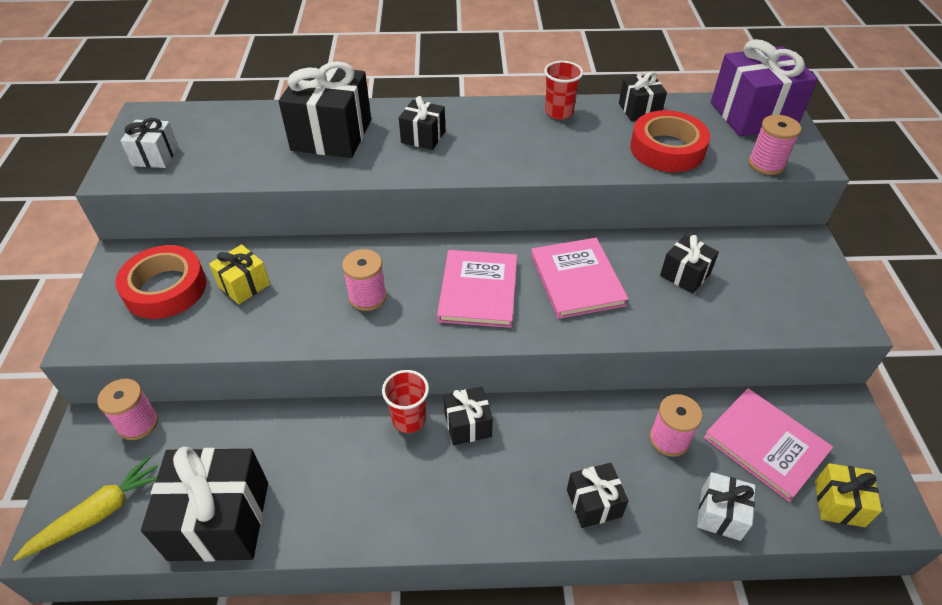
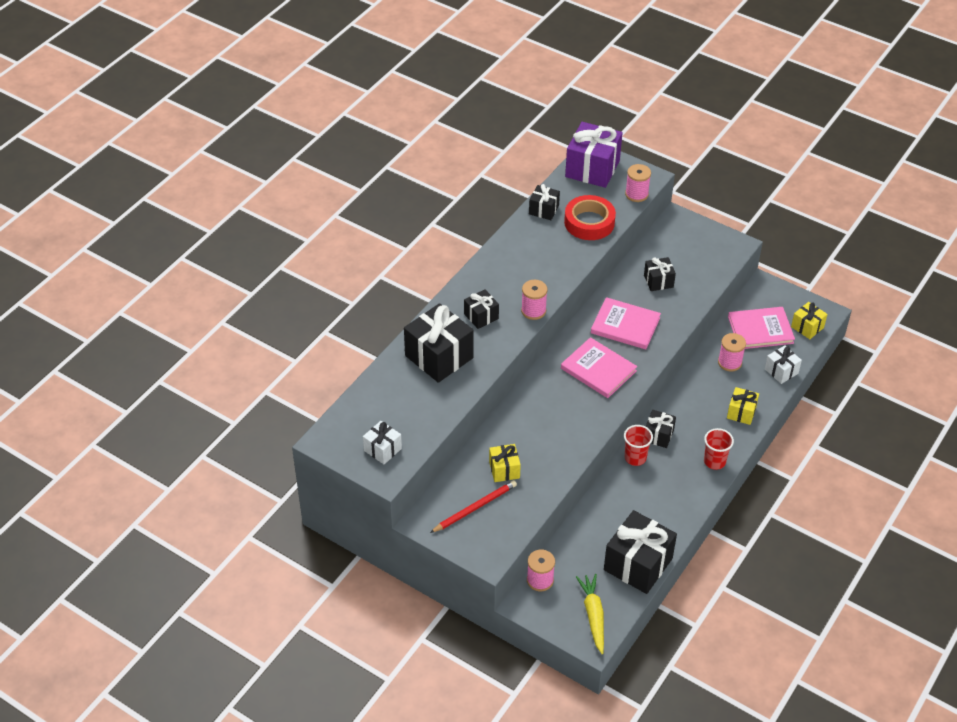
camera: 55 degrees left, 0 degrees up
(165, 288) = (475, 508): red tape -> red pencil
(367, 297) = (562, 418): pink spool -> pink spool (533, 311)
(559, 112) = (513, 244): red cup -> red cup (714, 461)
(594, 503) = (741, 412): black gift -> yellow gift

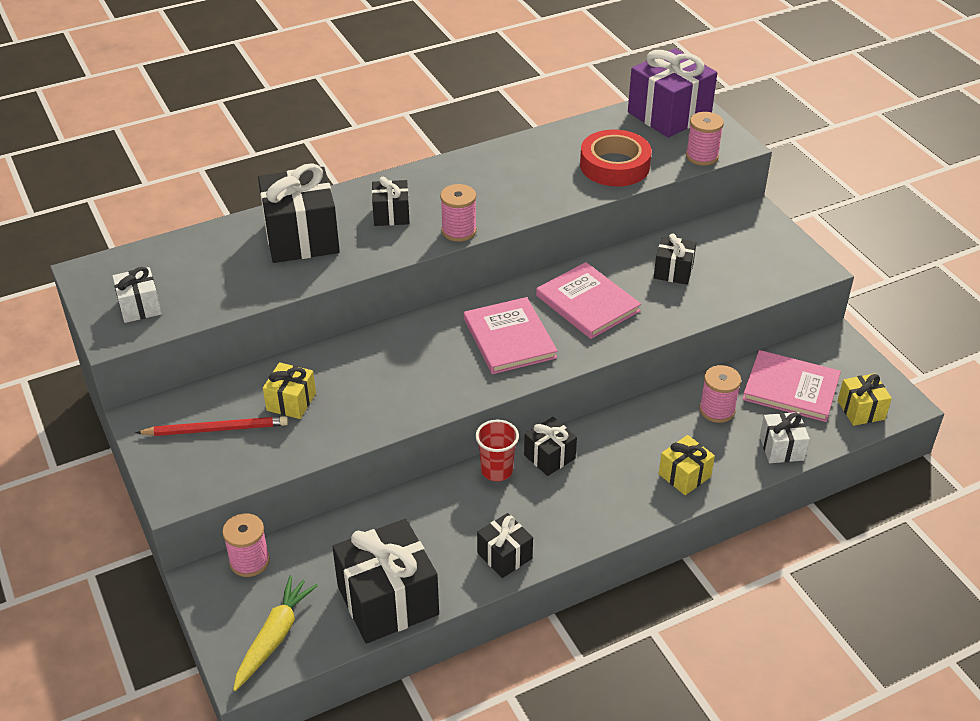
camera: 30 degrees right, 5 degrees down
(543, 210) = (570, 136): black gift -> black gift (504, 556)
(714, 461) = (598, 519): red cup -> none

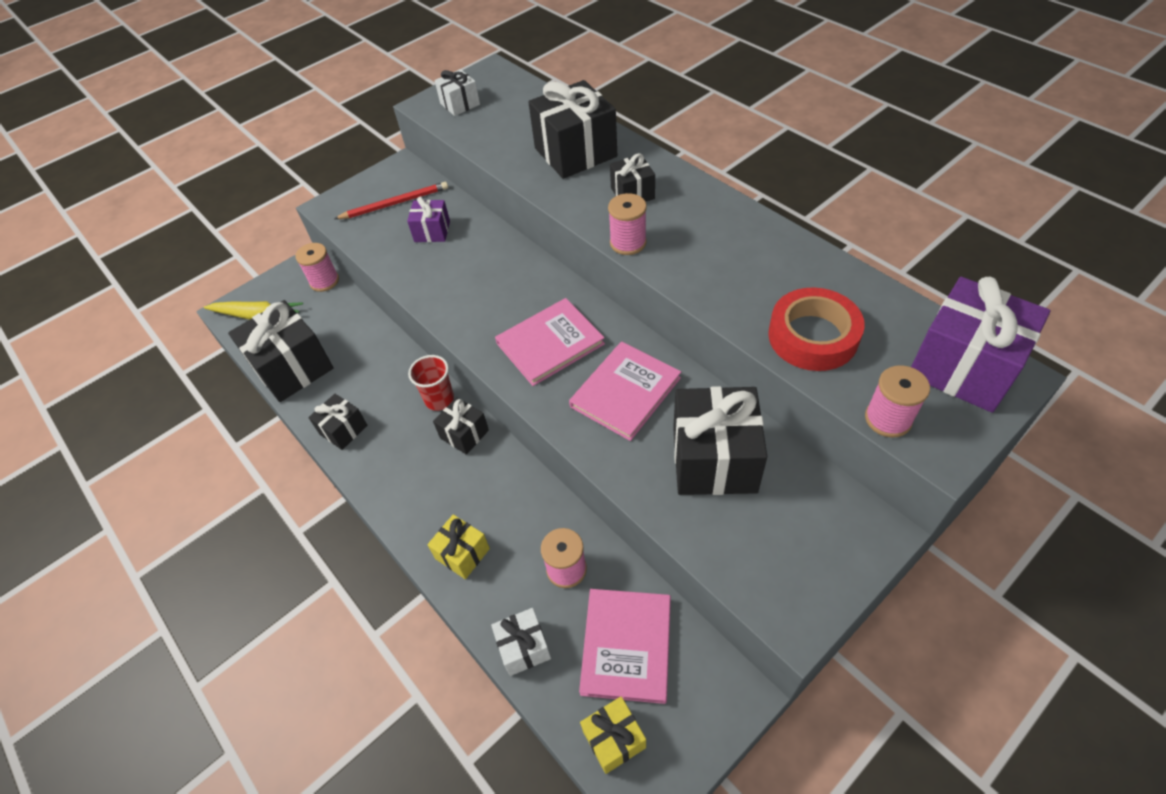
camera: 80 degrees right, 10 degrees up
(216, 429) = (395, 203): red pencil -> red pencil turned 90 degrees counterclockwise
(291, 402) = (432, 231): yellow gift -> purple gift
(673, 271) = (714, 459): black gift -> black gift, size x1.90

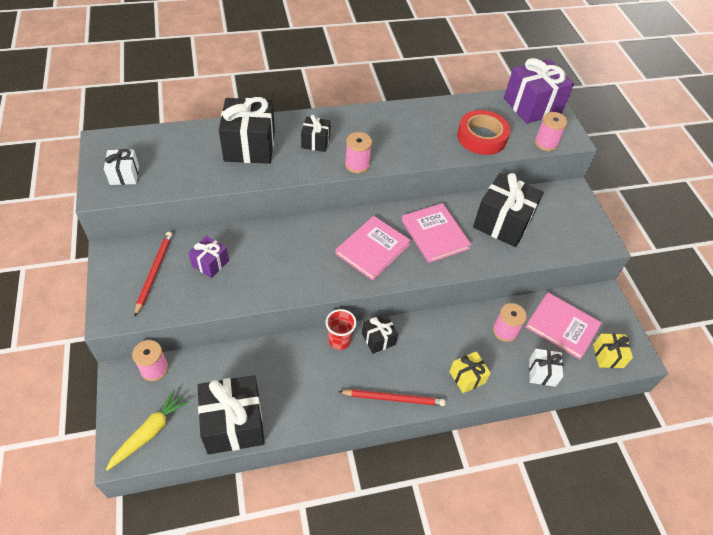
camera: 70 degrees left, 0 degrees up
(343, 430) = (323, 409): black gift -> none
(389, 488) = (394, 398): none -> red pencil
(550, 344) = (373, 249): pink book -> pink book turned 45 degrees clockwise

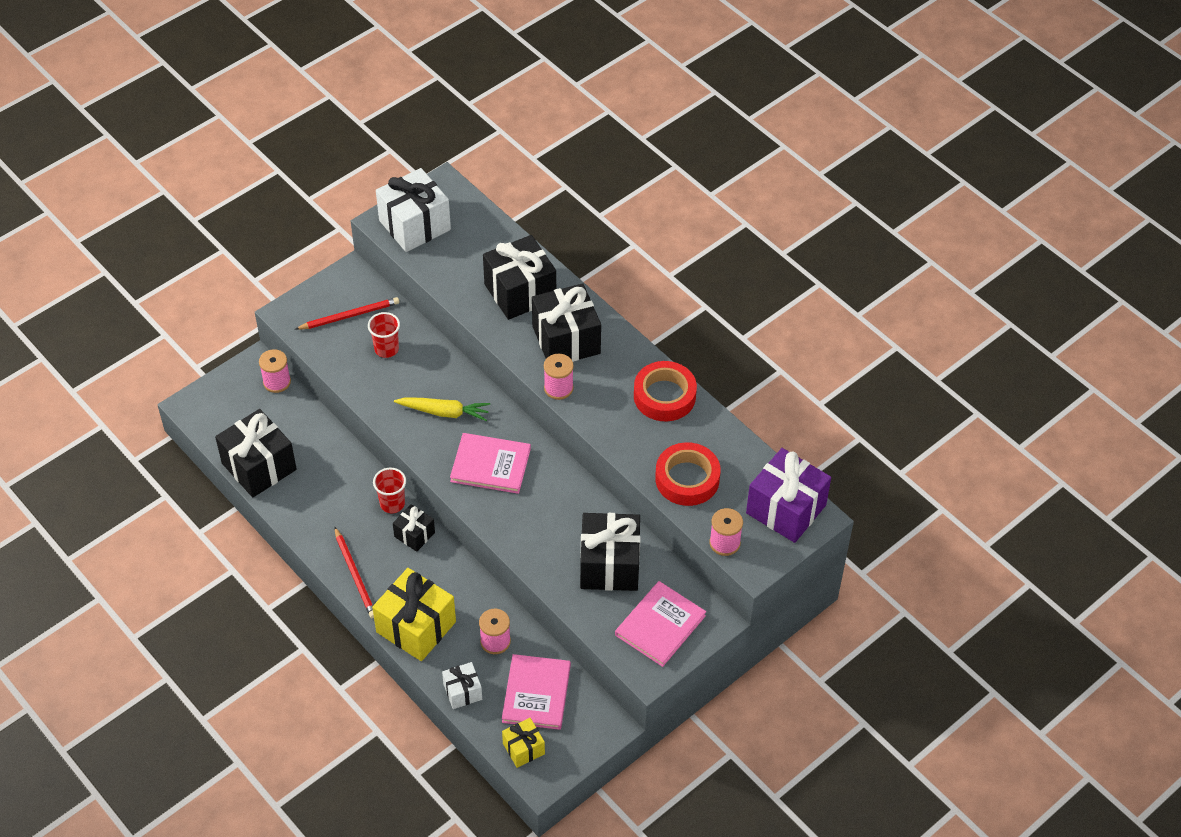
camera: 65 degrees right, 0 degrees up
(124, 175) = (414, 225): white gift -> white gift, size x1.90
(150, 432) = (218, 413): yellow carrot -> yellow carrot (444, 412)
(210, 263) = (386, 349): purple gift -> red cup
(315, 142) = (566, 340): black gift -> black gift, size x1.90
(403, 117) = (664, 396): none -> red tape
(435, 234) = (548, 510): pink book -> pink book (660, 625)
(467, 377) = (416, 627): yellow gift -> yellow gift, size x1.90

